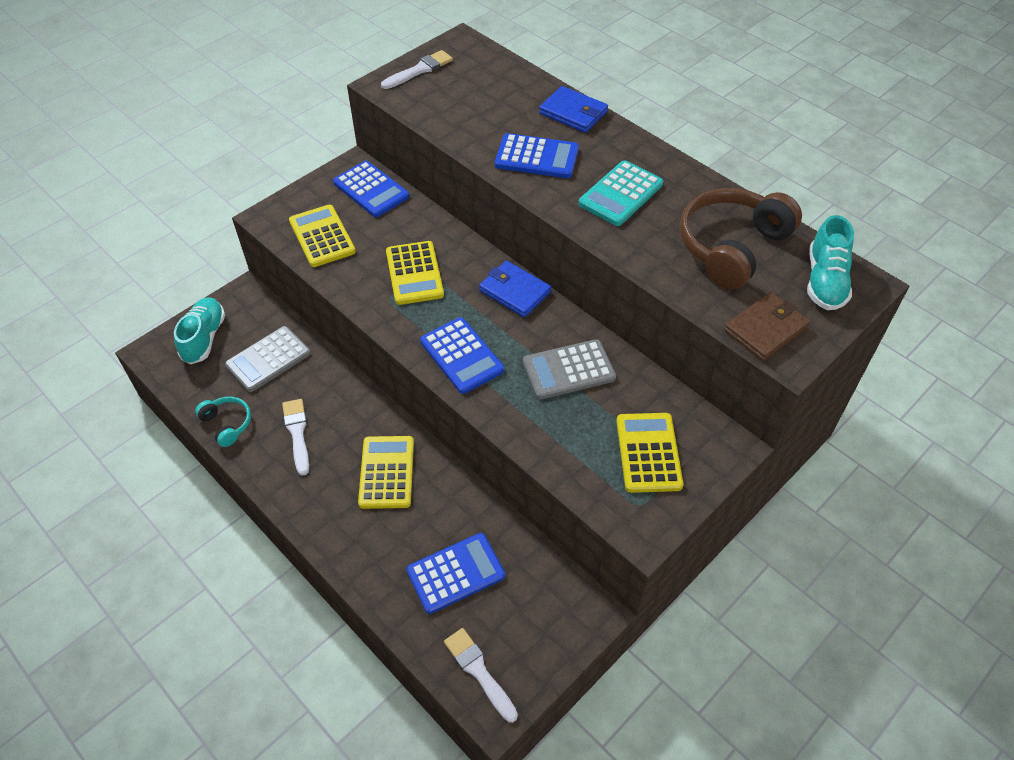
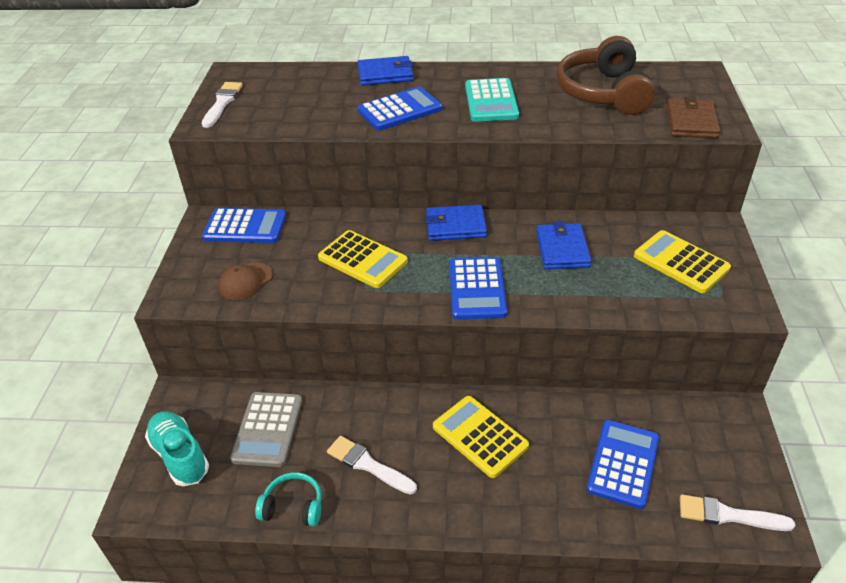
camera: 40 degrees left, 10 degrees down
(322, 236) = (245, 281): yellow calculator -> brown cap
(461, 356) = (477, 289): blue calculator -> blue calculator turned 75 degrees clockwise
(568, 370) = (562, 249): grey calculator -> blue wallet
(825, 281) = (680, 82): turquoise shoe -> none

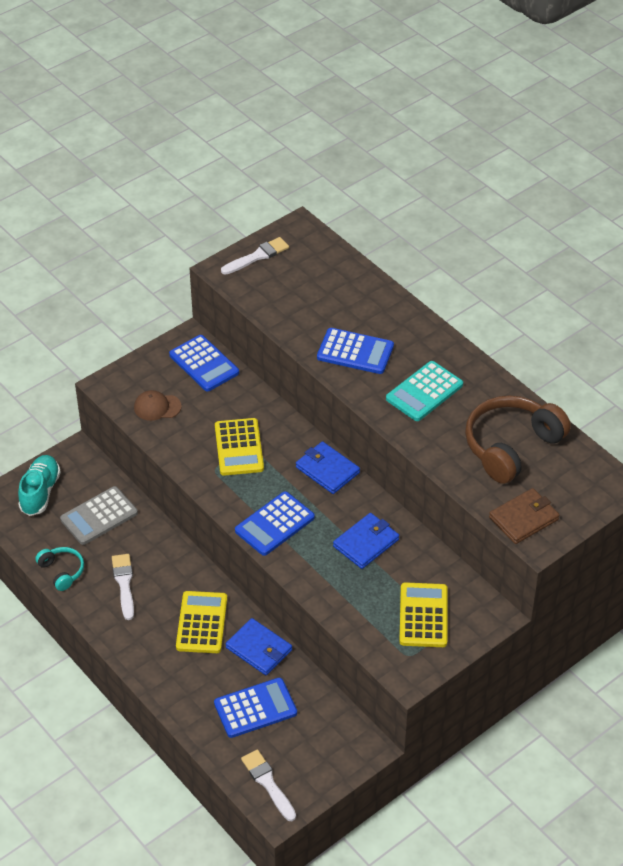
camera: 45 degrees right, 5 degrees up
(385, 74) = (394, 309): blue wallet -> blue wallet (259, 649)

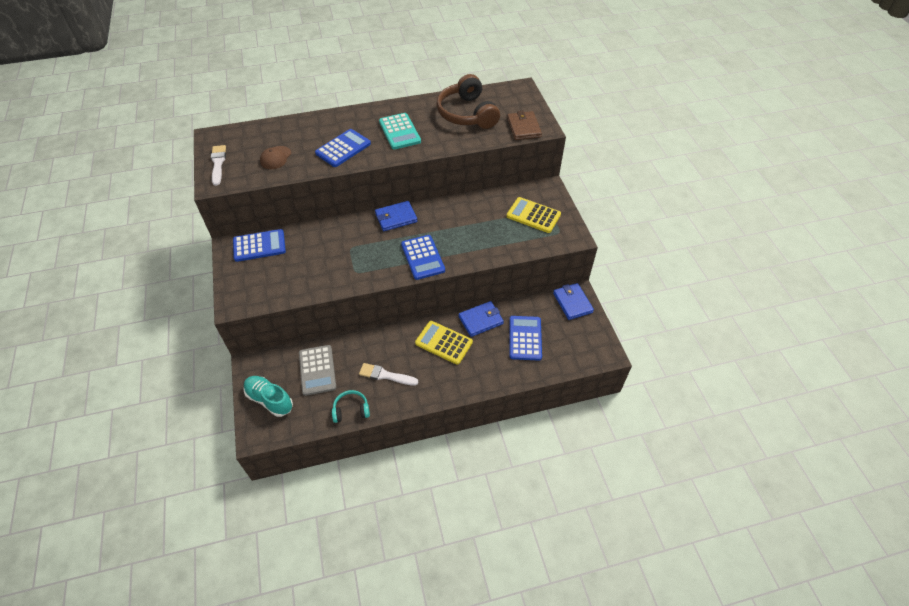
camera: 65 degrees left, 5 degrees up
(157, 407) = (277, 284): brown cap -> brown cap (275, 158)
(239, 447) = (346, 253): yellow calculator -> none
(268, 783) = (584, 352): white brush -> none
(366, 543) = (464, 220): blue wallet -> blue wallet (572, 303)

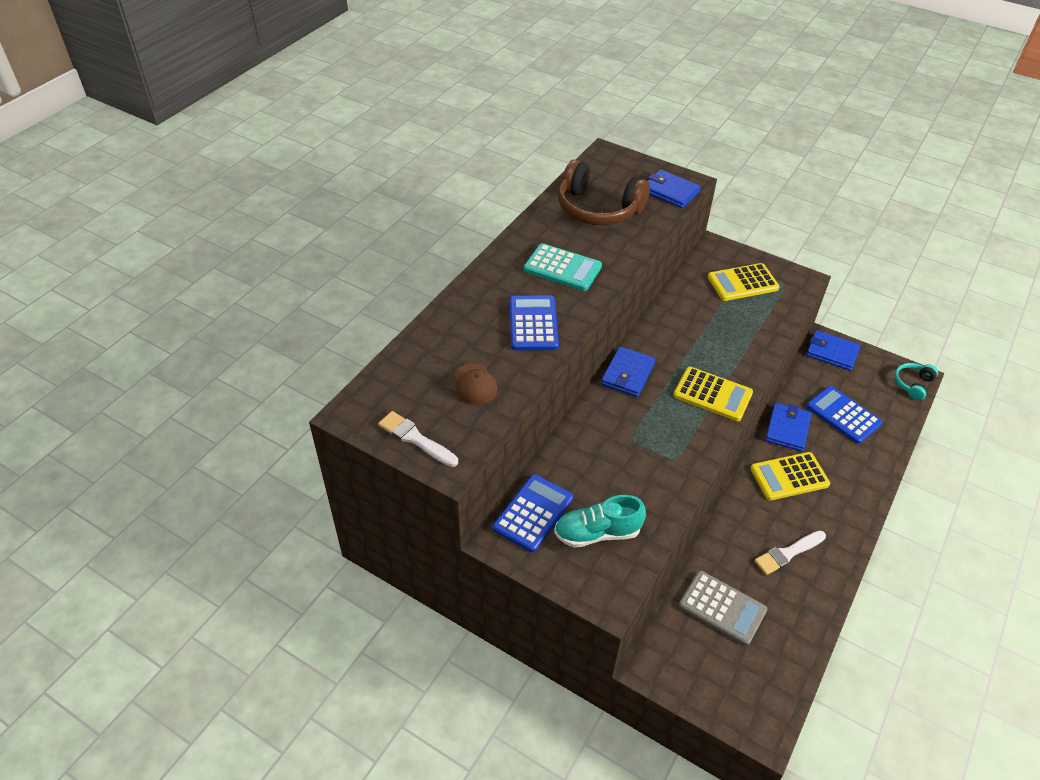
camera: 45 degrees left, 5 degrees down
(269, 400) = (723, 683): turquoise shoe -> turquoise shoe (597, 533)
(351, 410) = (808, 616): turquoise headphones -> turquoise headphones (912, 384)
(422, 257) = (712, 394): blue calculator -> yellow calculator
(523, 127) = (670, 191): brown wallet -> blue wallet

